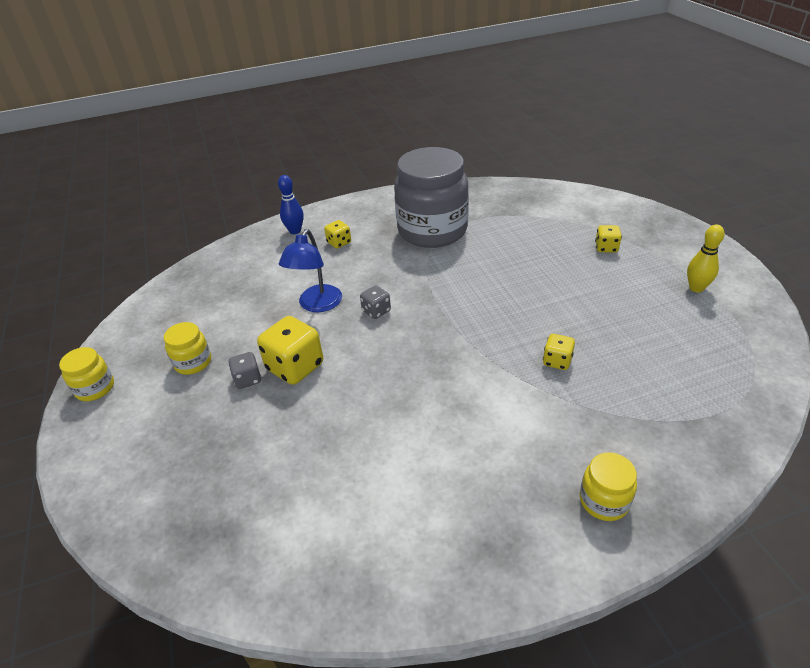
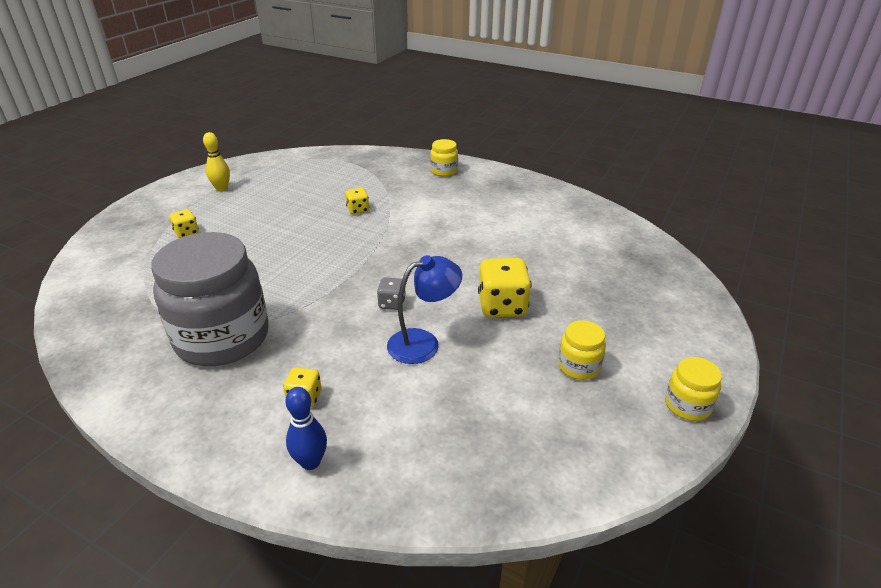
camera: 135 degrees left, 5 degrees down
(248, 379) = (545, 321): grey dice -> none

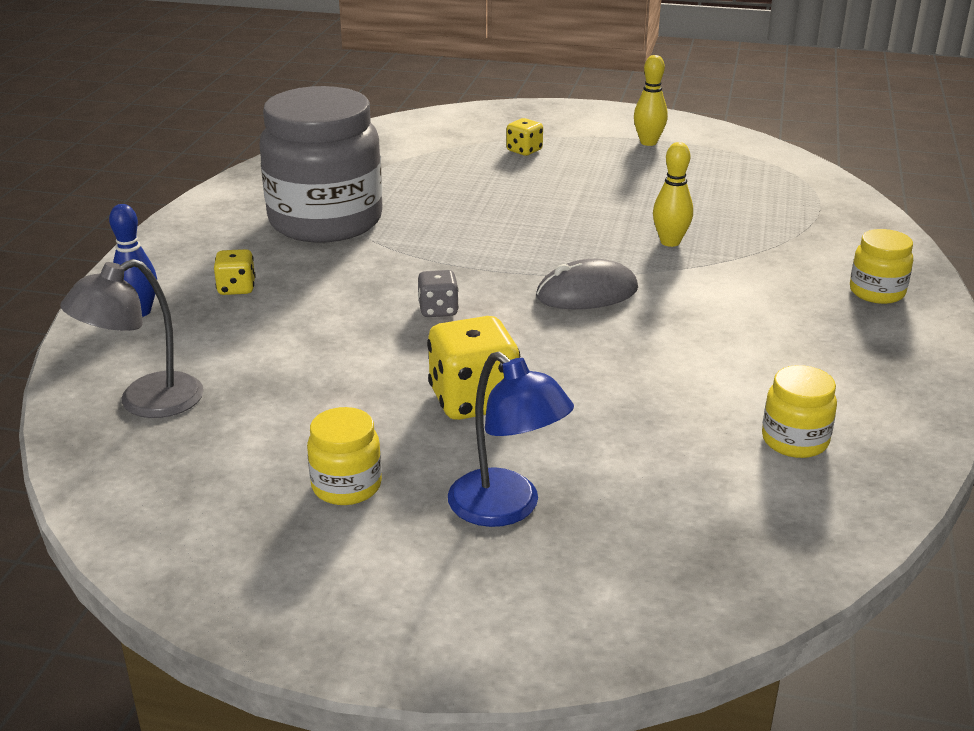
camera: 75 degrees right, 5 degrees down
(358, 210) = (670, 242): yellow dice -> yellow bowling pin
(400, 247) = (587, 293): none -> grey mouse
(423, 343) = (360, 347): blue lamp -> blue lamp (506, 508)
(458, 461) = (145, 402): none -> grey lamp
(687, 405) = (278, 606): yellow jar -> yellow jar (794, 441)

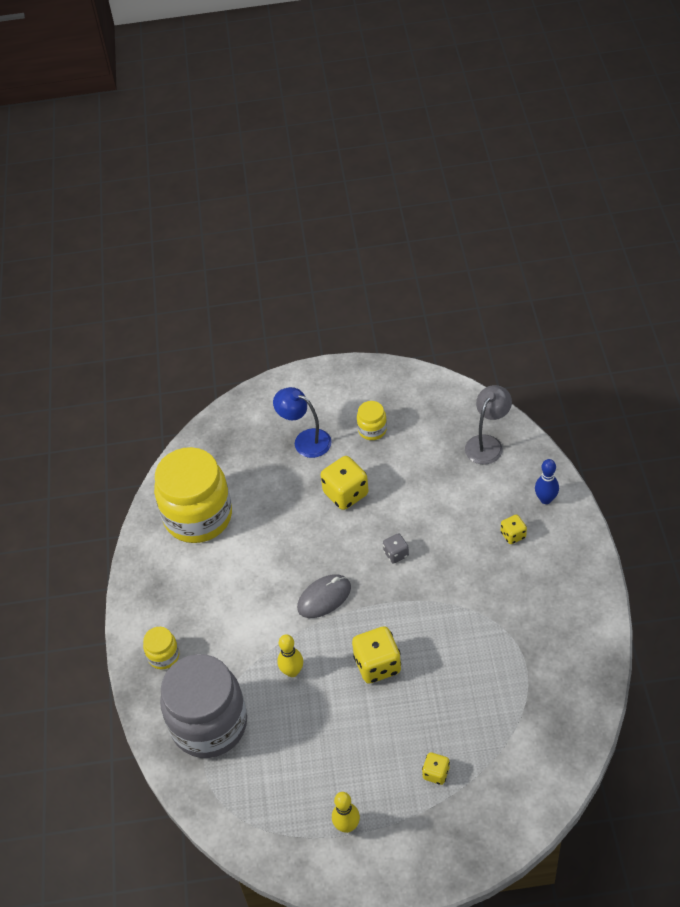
camera: 165 degrees right, 20 degrees up
(325, 221) = (513, 620): grey jar -> grey jar (209, 724)
(543, 224) = (377, 665): none -> yellow dice
(794, 441) = (198, 516): yellow jar -> yellow jar, size x2.32

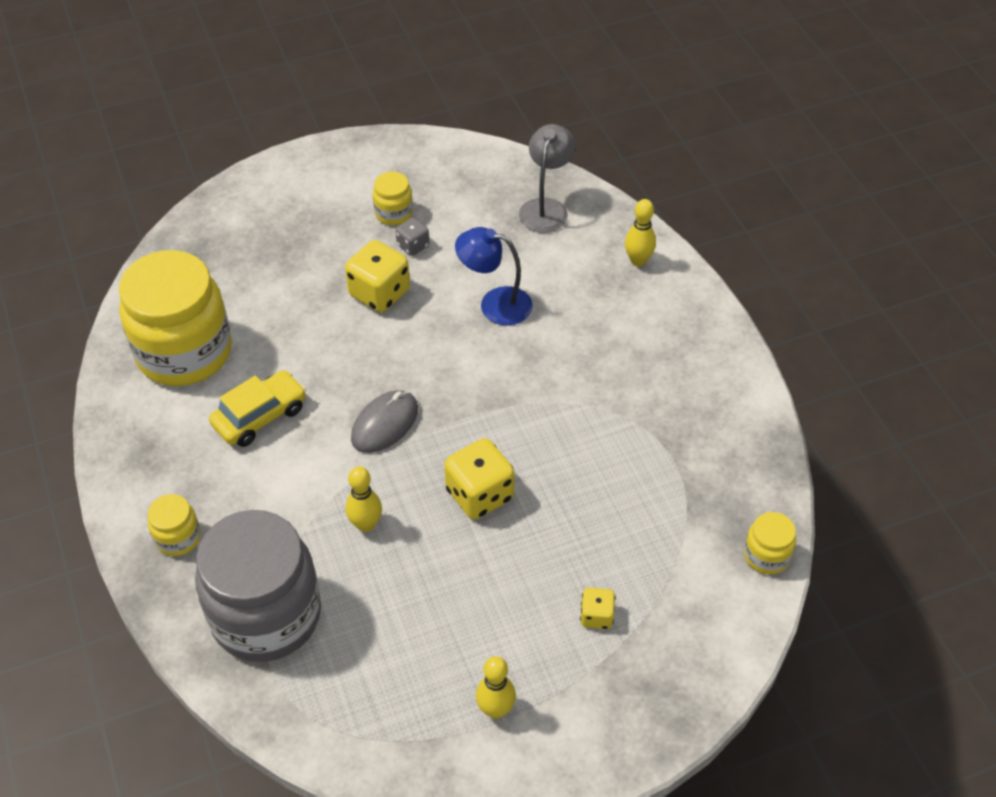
camera: 20 degrees left, 0 degrees up
(239, 575) = (260, 416): none -> yellow car
(305, 440) = (308, 238): blue lamp -> blue lamp (495, 304)
(396, 554) = (466, 355): grey dice -> grey dice (413, 246)
(513, 535) = (610, 308): yellow dice -> none
(545, 499) = (638, 260): blue bowling pin -> yellow bowling pin
(573, 753) = (766, 556): none -> yellow jar

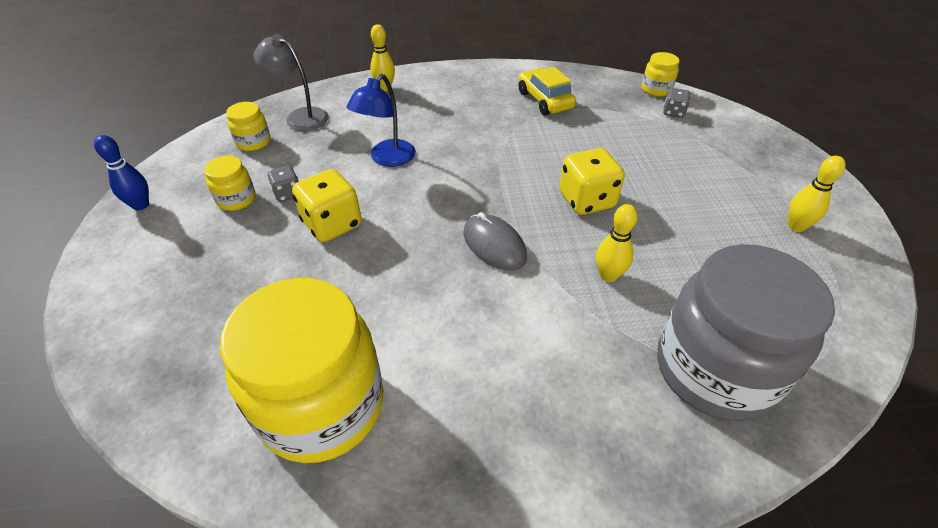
camera: 75 degrees left, 5 degrees down
(178, 538) = (608, 446): yellow jar -> yellow jar (253, 142)
(260, 416) = (451, 340): yellow car -> yellow car (544, 100)
(367, 154) = (141, 205): none -> blue bowling pin
(596, 616) = (705, 163): yellow dice -> none
(709, 578) = (673, 112): none -> grey dice

